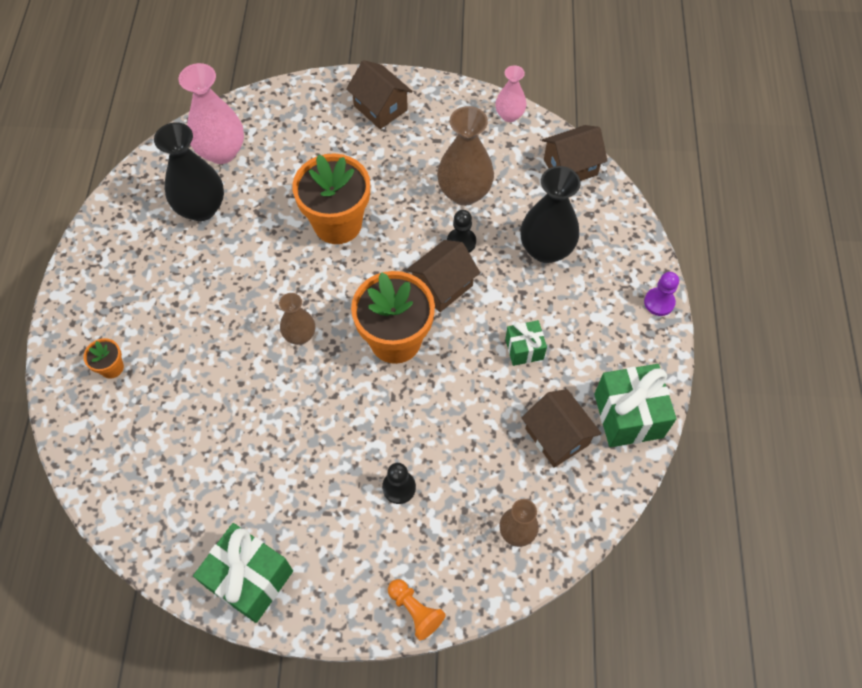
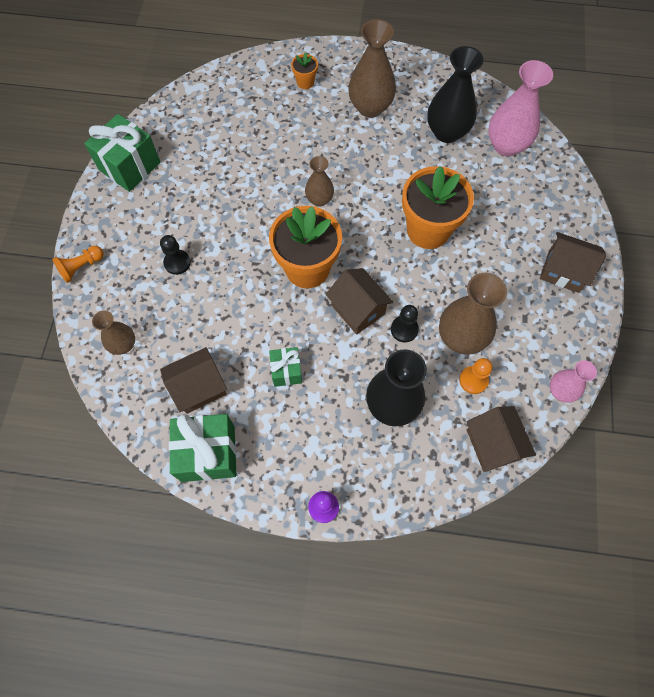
camera: 95 degrees right, 5 degrees up
(159, 289) = (370, 107): none -> brown vase
(380, 108) = (563, 271): brown house -> brown house turned 60 degrees clockwise
(509, 182) = (473, 380): none -> orange pawn

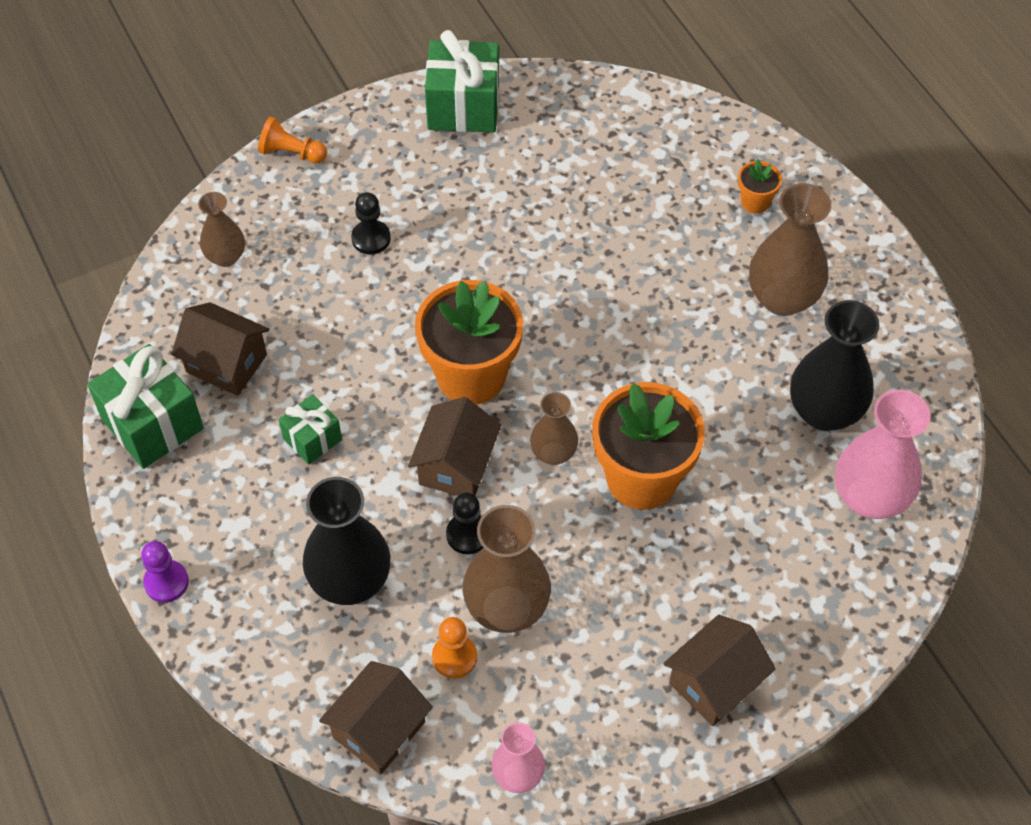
camera: 55 degrees right, 10 degrees down
(319, 199) = (583, 328): brown vase -> brown vase (553, 453)
(563, 271) = (714, 683): brown house -> brown house turned 60 degrees clockwise

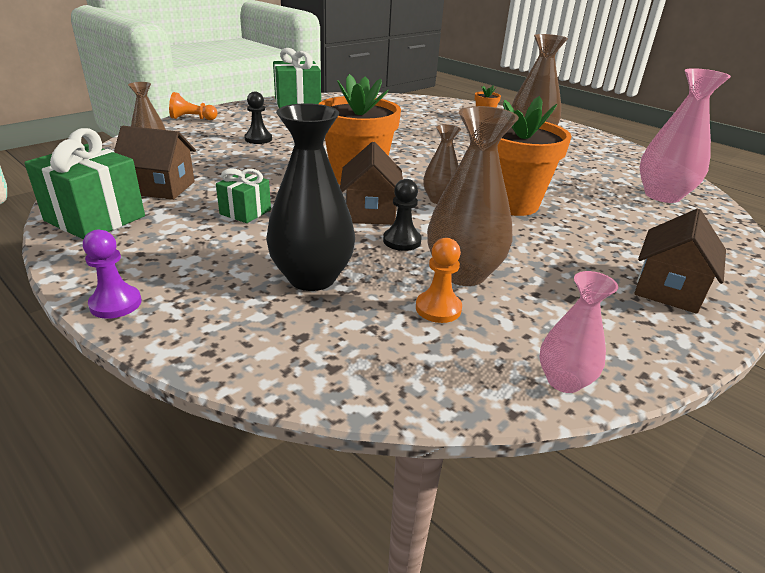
camera: 20 degrees left, 25 degrees down
(379, 730) = (394, 373): brown house -> none
(824, 411) = (596, 170): black vase -> none

